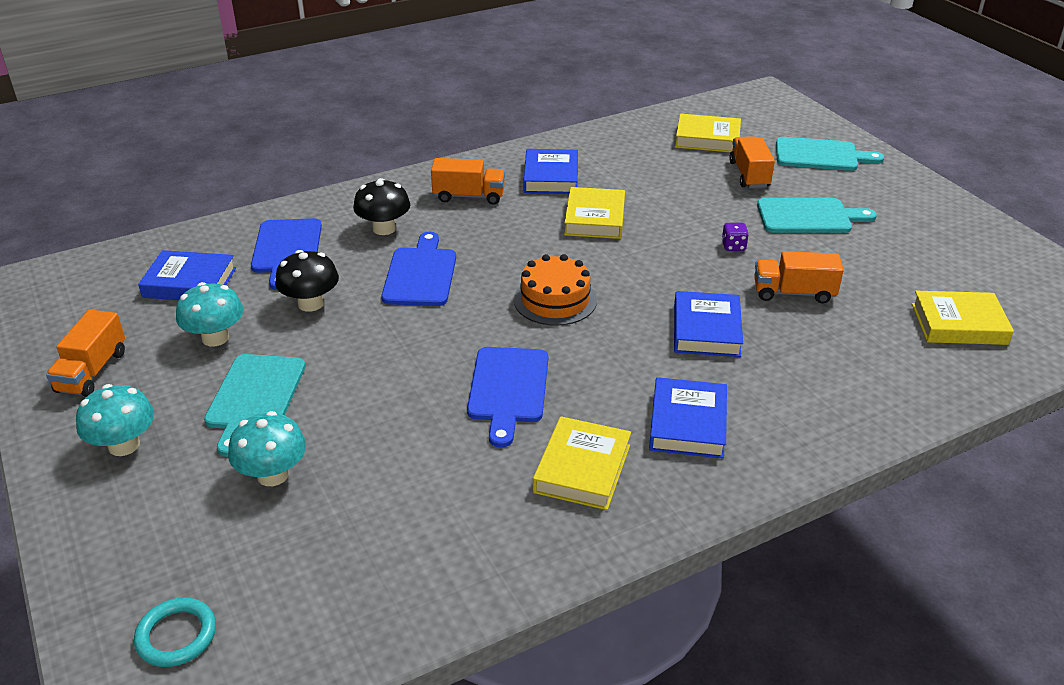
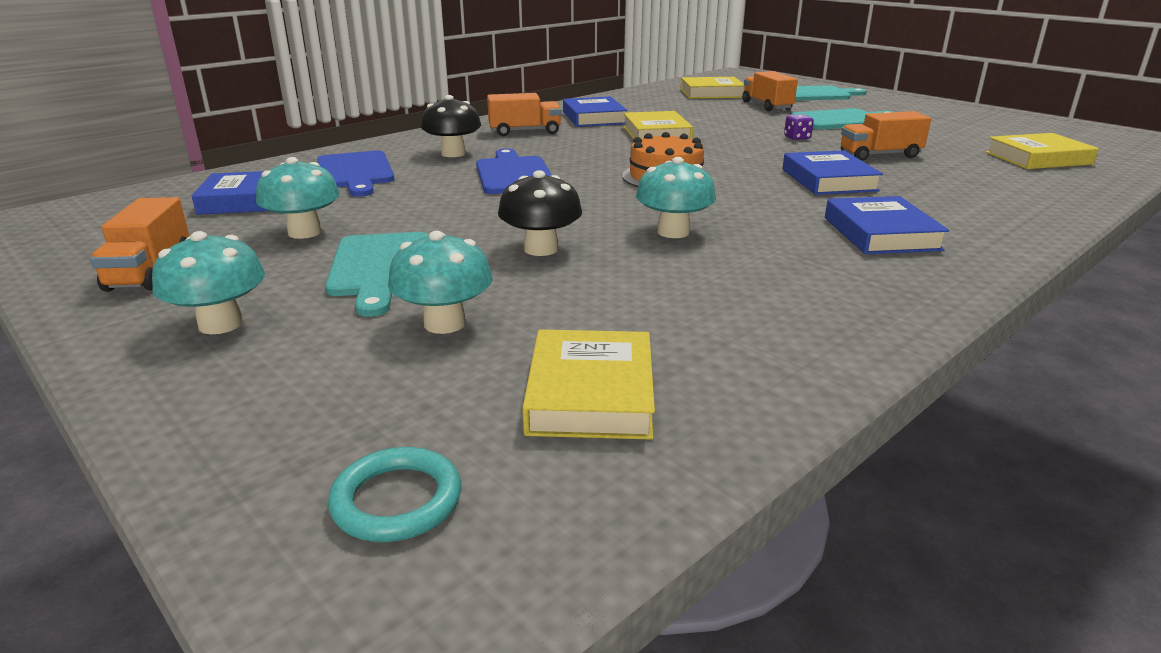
camera: 15 degrees left, 10 degrees down
(311, 304) = (406, 201): black mushroom -> black mushroom (541, 249)
(508, 389) = (673, 232): blue cutting board -> turquoise mushroom
(582, 468) = (810, 274): yellow book -> yellow book (590, 393)

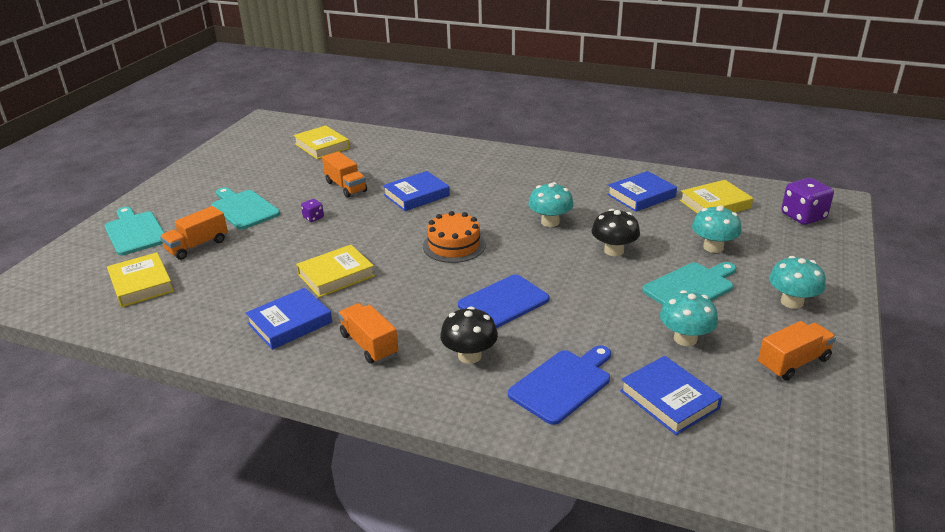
camera: 115 degrees left, 5 degrees up
(397, 500) = (803, 216): turquoise ring -> purple dice
(881, 233) = (498, 174): blue book -> blue book (641, 196)

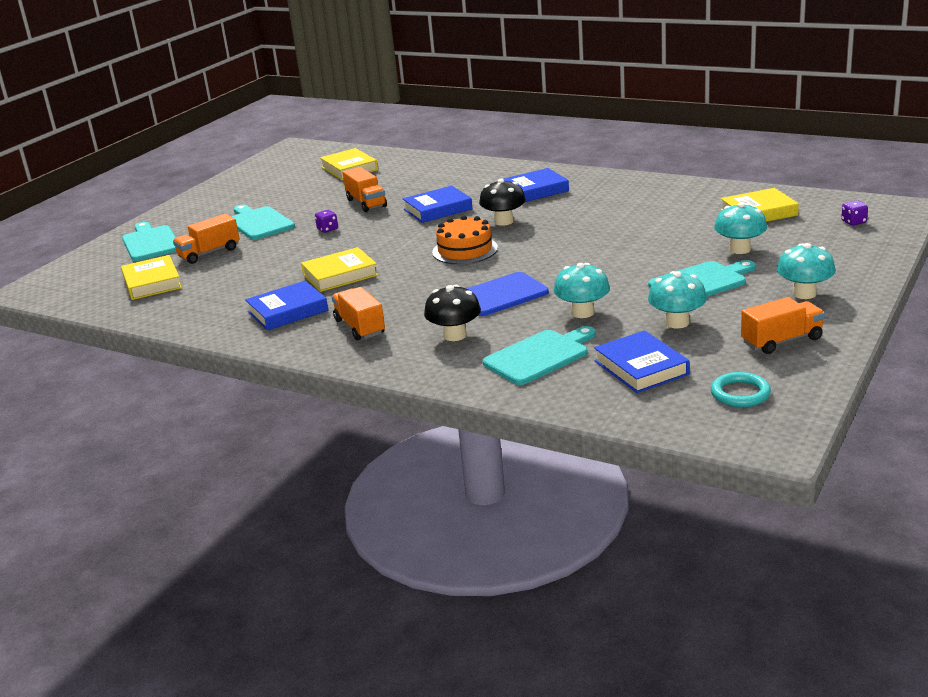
camera: 10 degrees right, 5 degrees down
(550, 222) = (572, 230): turquoise mushroom -> turquoise mushroom (582, 312)
(562, 384) = (539, 356): blue cutting board -> turquoise cutting board
(614, 251) = (631, 253): black mushroom -> black mushroom (504, 221)
(641, 196) = (679, 206): blue book -> blue book (534, 191)
(779, 434) = (740, 393): none -> turquoise ring
(803, 216) = (853, 222): purple dice -> purple dice, size x0.50

